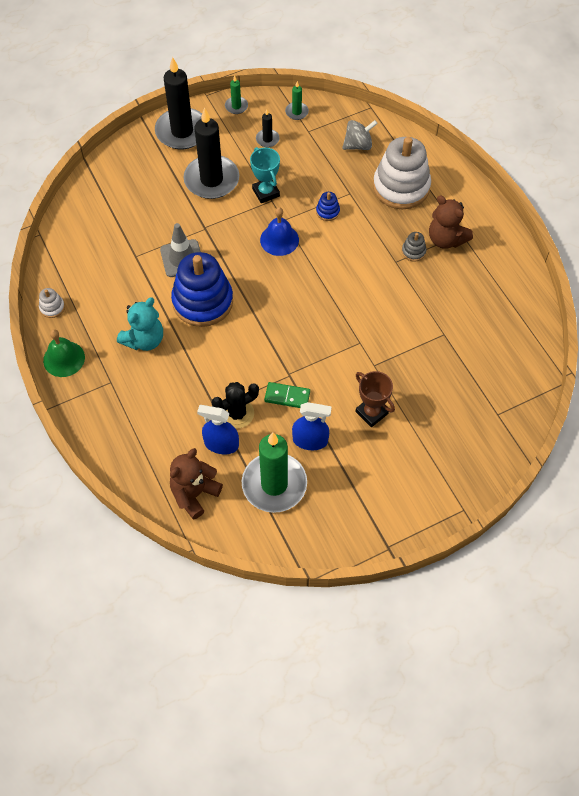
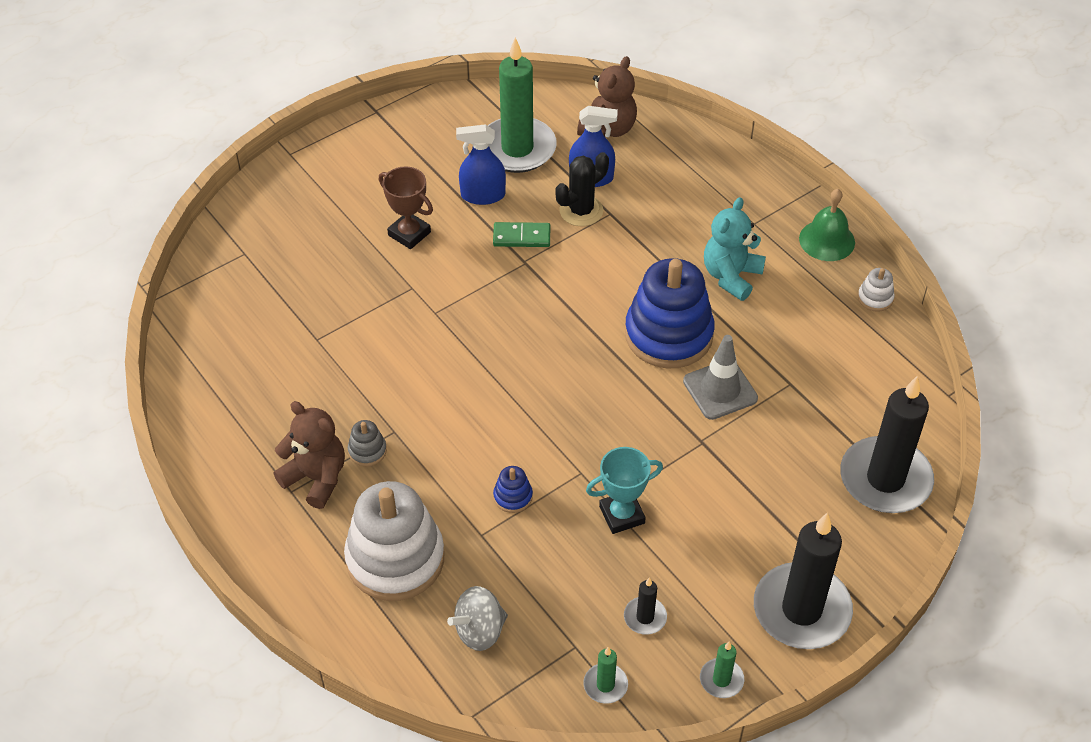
camera: 170 degrees right, 10 degrees down
(211, 180) = (718, 524): black candle -> black candle (885, 479)
(266, 192) = (622, 515): turquoise trophy -> turquoise trophy turned 75 degrees counterclockwise
(279, 240) = (580, 439): blue bell -> none

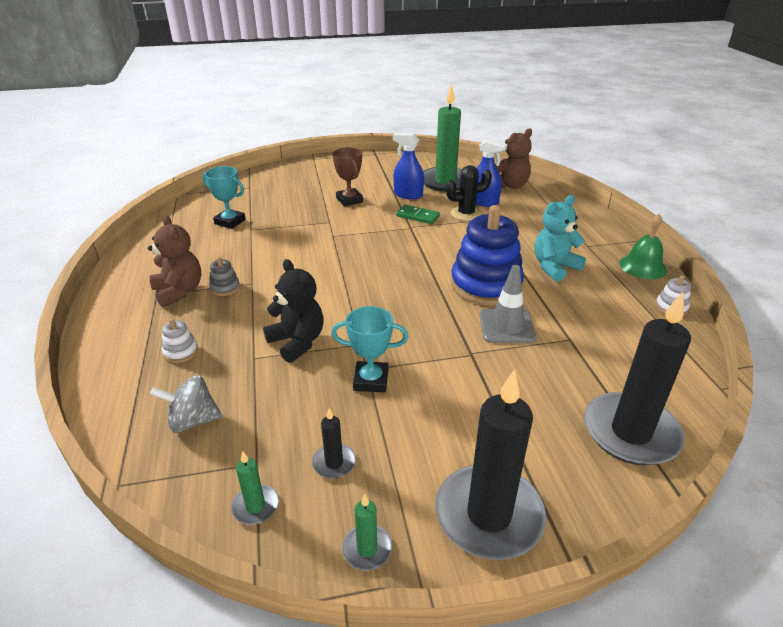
camera: 25 degrees right, 15 degrees down
(276, 334) = (230, 222): none -> turquoise trophy
(395, 559) = (181, 352): white stacking toy -> white stacking toy, size x0.41
(513, 496) = (297, 342): blue stacking toy -> black teddy bear

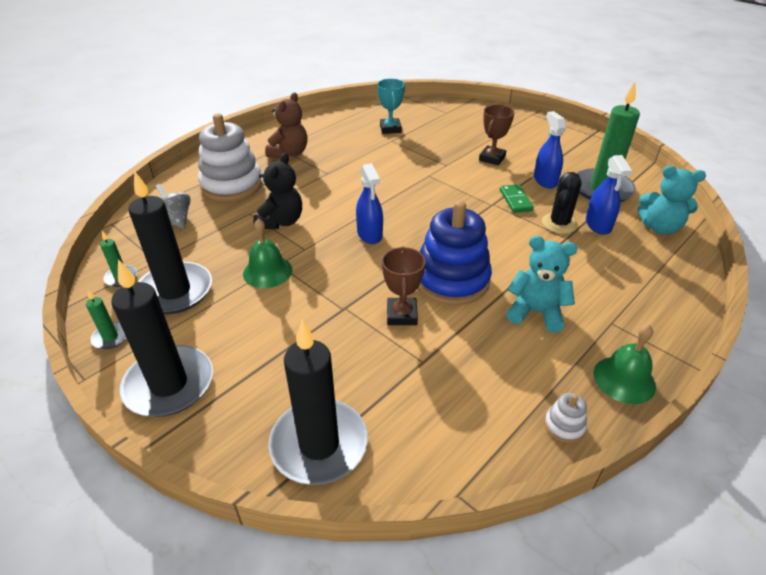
camera: 55 degrees right, 5 degrees up
(181, 352) = (232, 185): white stacking toy -> white stacking toy, size x2.44
(225, 287) = (311, 166): grey stacking toy -> none
(334, 463) = (175, 291): black candle -> black candle, size x2.28
(371, 380) = (267, 271): turquoise trophy -> green bell
(381, 299) = (369, 234): none -> blue spray bottle
(466, 214) = (559, 223): black cactus -> black cactus turned 75 degrees clockwise
(506, 326) = (402, 315): grey traffic cone -> brown trophy
(509, 185) = (659, 228): brown teddy bear -> turquoise teddy bear

